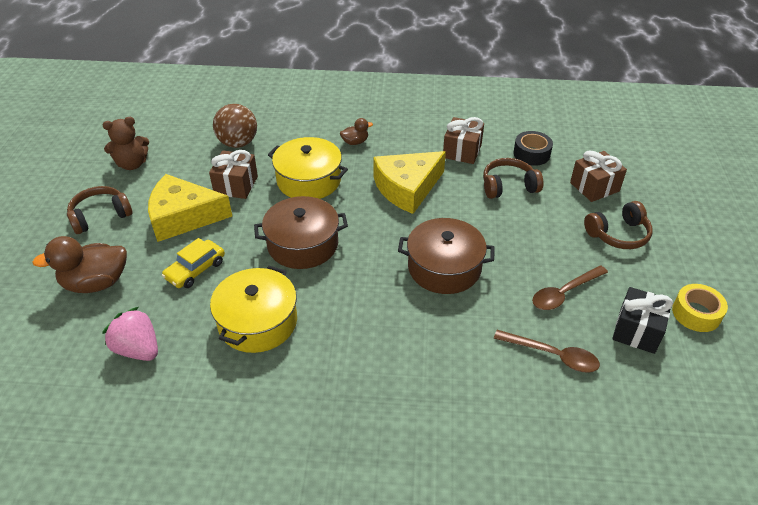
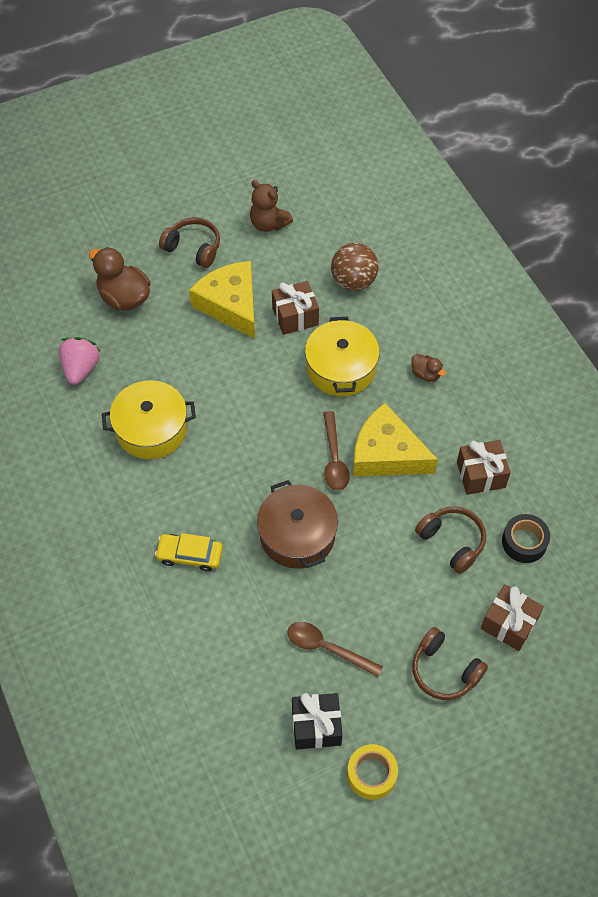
camera: 60 degrees right, 15 degrees up
(195, 270) = (178, 352): yellow car -> yellow car (190, 555)
(303, 244) = (255, 411): brown pot -> none
(552, 355) = (244, 664): brown spoon -> brown spoon (334, 458)

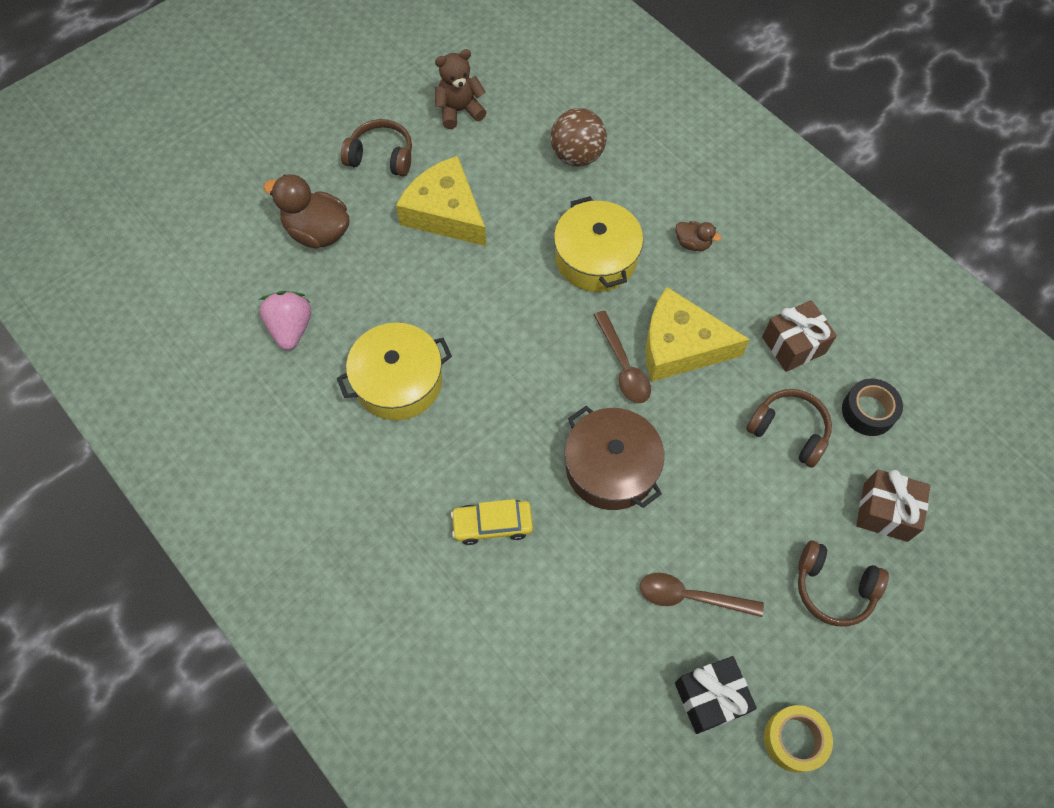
camera: 15 degrees left, 5 degrees up
(268, 224) = (459, 111): brown teddy bear -> brown teddy bear turned 135 degrees clockwise
(295, 316) = (524, 210): brown gift -> none

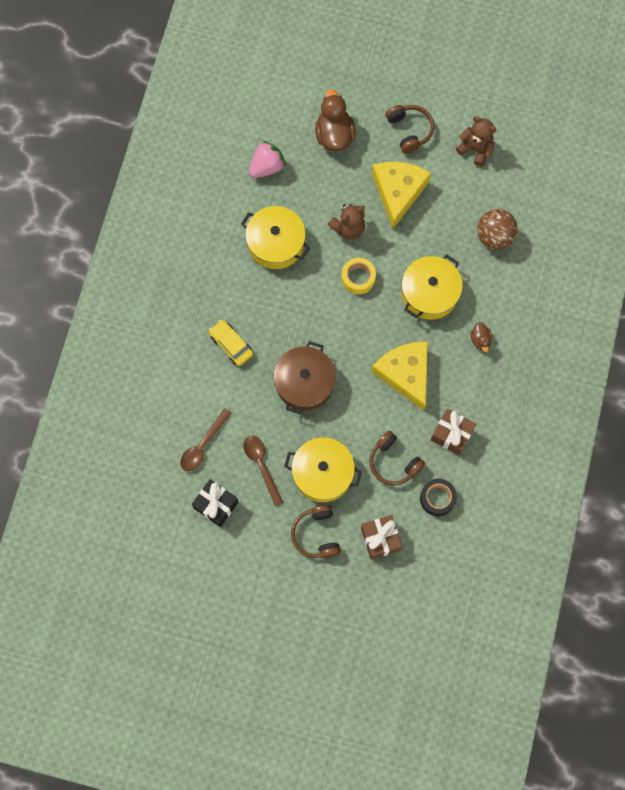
camera: 55 degrees right, 10 degrees up
(446, 290) = (348, 228): none -> brown teddy bear
(623, 366) = (370, 351): brown spoon -> brown spoon (203, 445)
(750, 525) = (322, 473): none -> yellow pot
(789, 431) = (393, 462): brown headphones -> brown headphones turned 135 degrees clockwise
(794, 740) = (223, 557): yellow tape -> yellow tape (358, 278)

